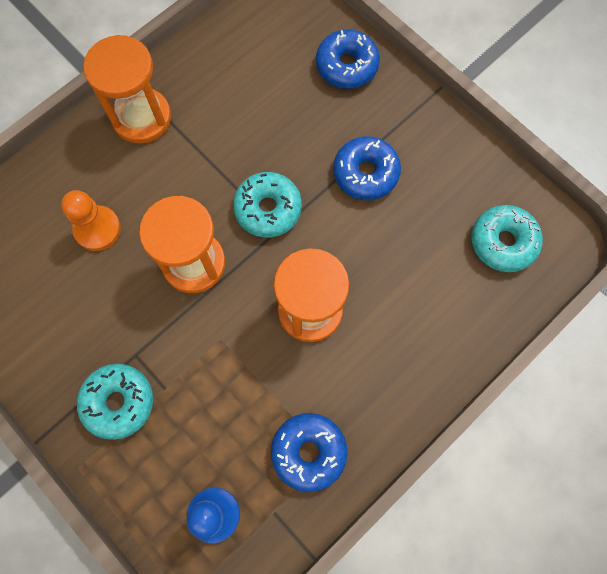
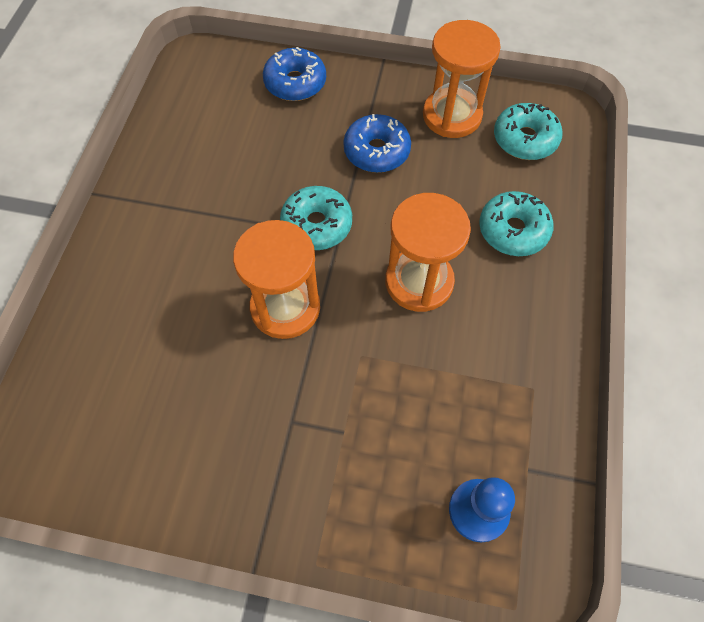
camera: 35 degrees left, 10 degrees down
(97, 229) = (168, 335): orange pawn -> none
(118, 402) = (309, 474): turquoise donut -> turquoise donut (513, 230)
(142, 117) = (141, 218): orange hourglass -> orange hourglass (452, 116)
(308, 452) = (514, 396): blue donut -> none

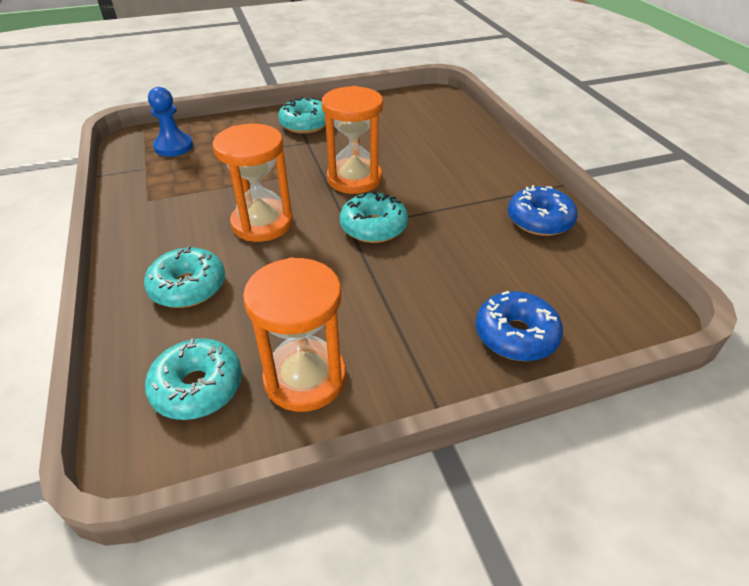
camera: 150 degrees right, 20 degrees down
(267, 474) = (305, 124): none -> turquoise donut
(376, 151) = (366, 302): blue donut -> blue donut (539, 220)

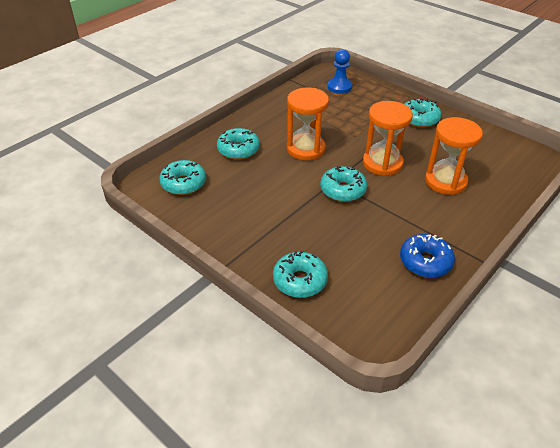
camera: 60 degrees right, 0 degrees up
(305, 378) = (211, 213): orange hourglass -> orange hourglass (445, 181)
(516, 335) = (300, 280): blue donut -> turquoise donut

